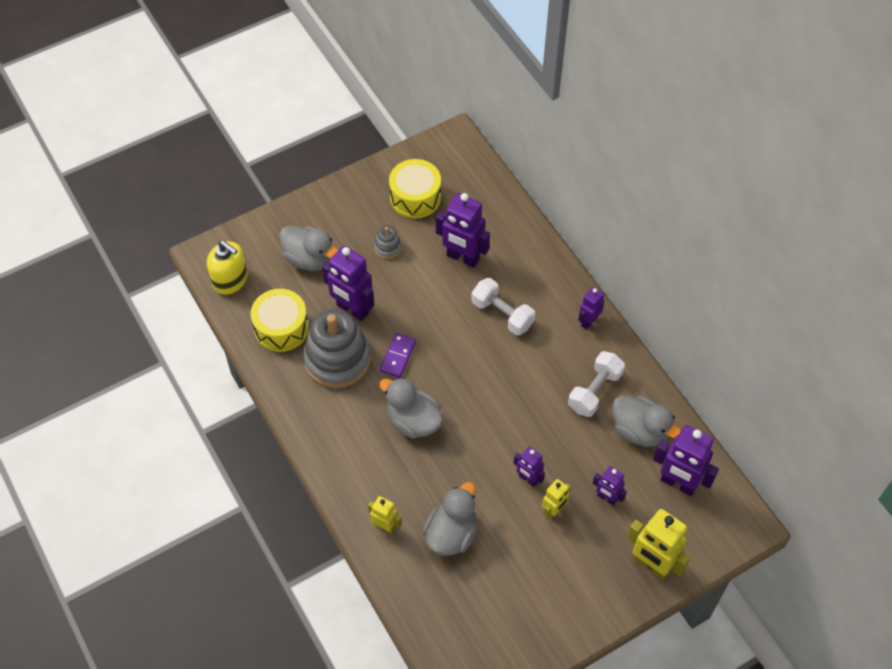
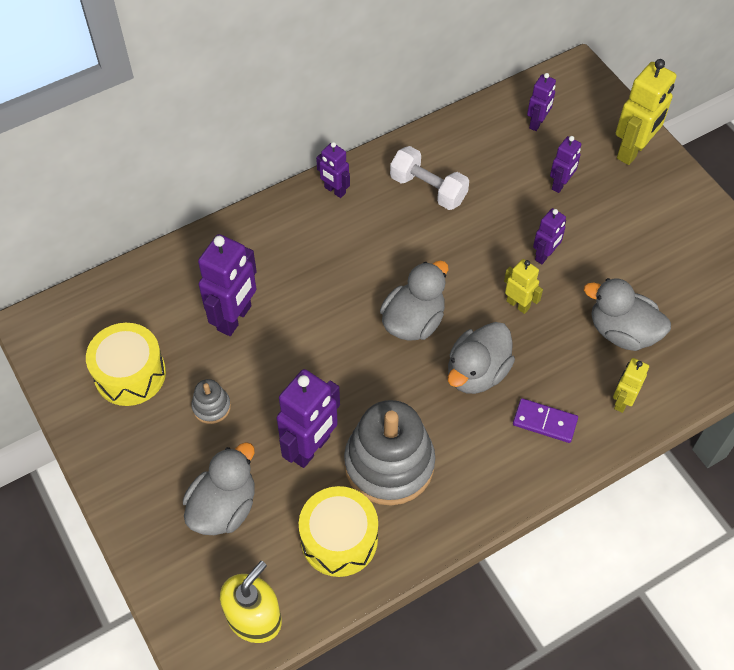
camera: 90 degrees left, 0 degrees up
(398, 356) = (384, 391): purple domino -> purple domino (545, 422)
(502, 314) = (322, 276): white dumbbell -> none
(553, 511) = (581, 233): yellow robot -> yellow robot (518, 304)
(639, 430) = (476, 151): grey duck -> grey duck (413, 321)
(678, 483) = (537, 123): purple robot -> purple robot, size x0.56

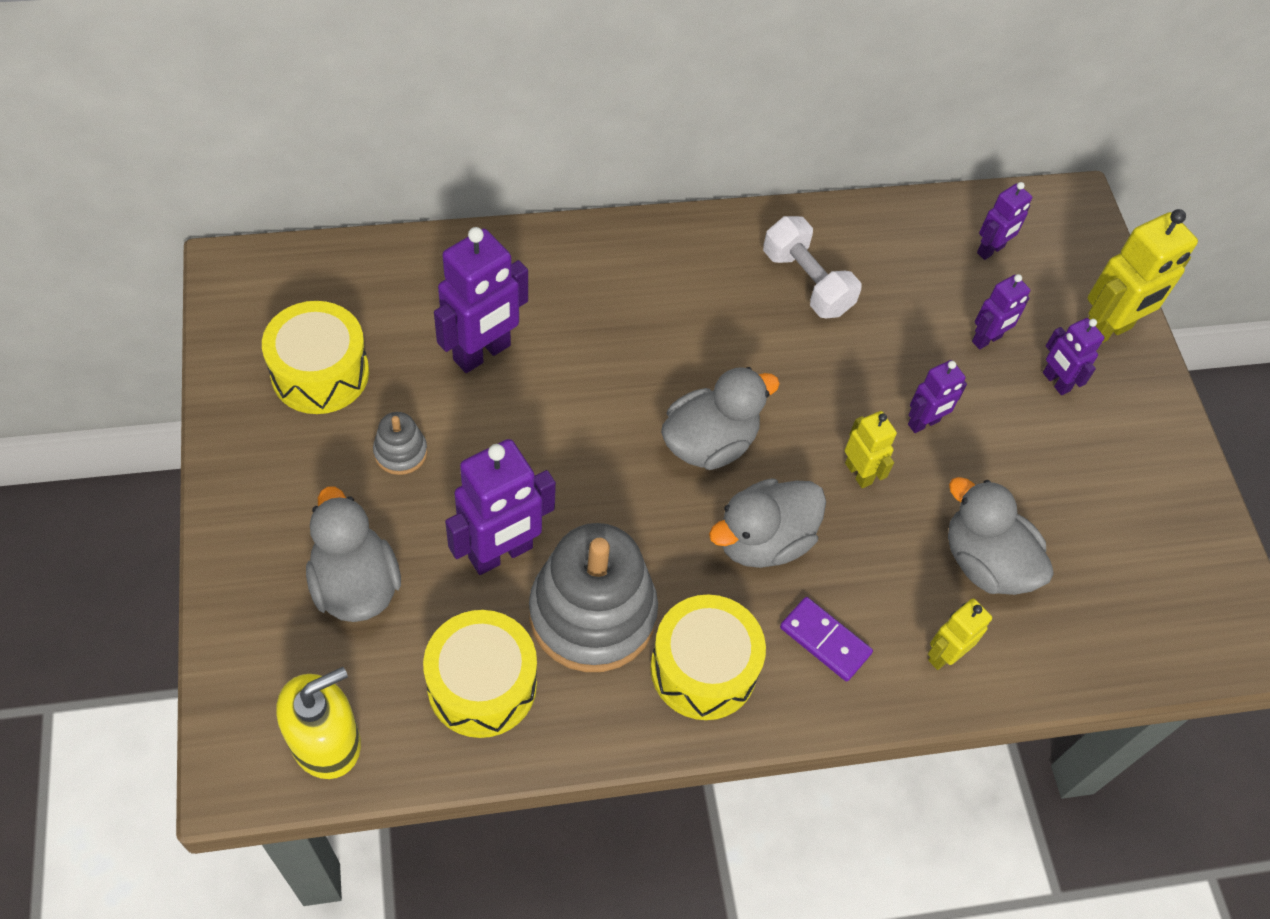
camera: 15 degrees right, 0 degrees up
(223, 507) = (355, 584): grey duck -> grey duck turned 75 degrees counterclockwise
(334, 190) = (684, 241): purple robot -> purple robot (1055, 382)
(476, 471) = (703, 668): none -> yellow drum

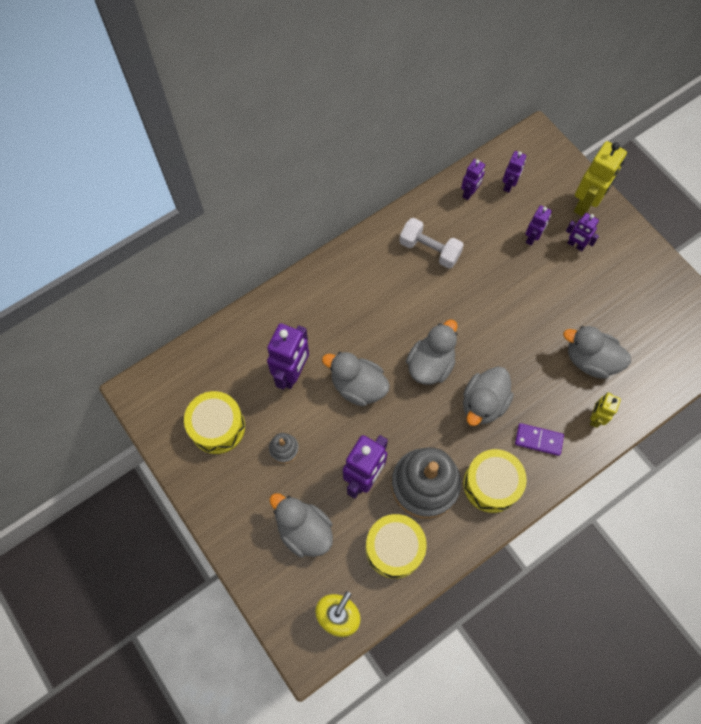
camera: 20 degrees left, 10 degrees up
(573, 419) = (358, 386): none -> grey duck
(859, 473) = (509, 343): yellow robot -> none
(924, 423) = (525, 300): purple robot -> purple robot (469, 193)

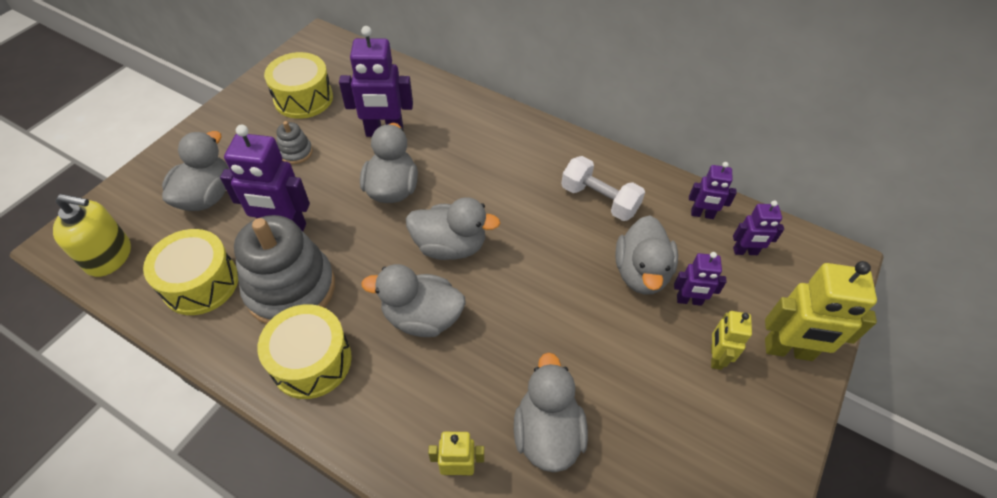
camera: 65 degrees right, 15 degrees down
(429, 250) = (599, 200): white dumbbell -> white dumbbell turned 60 degrees counterclockwise
(501, 254) = (641, 273): none -> grey duck
(538, 440) = (395, 400): purple domino -> none
(575, 245) = (715, 357): purple robot -> yellow robot

